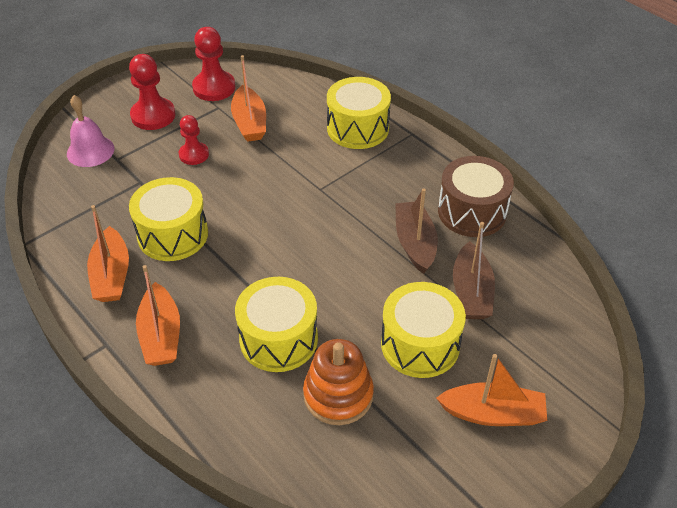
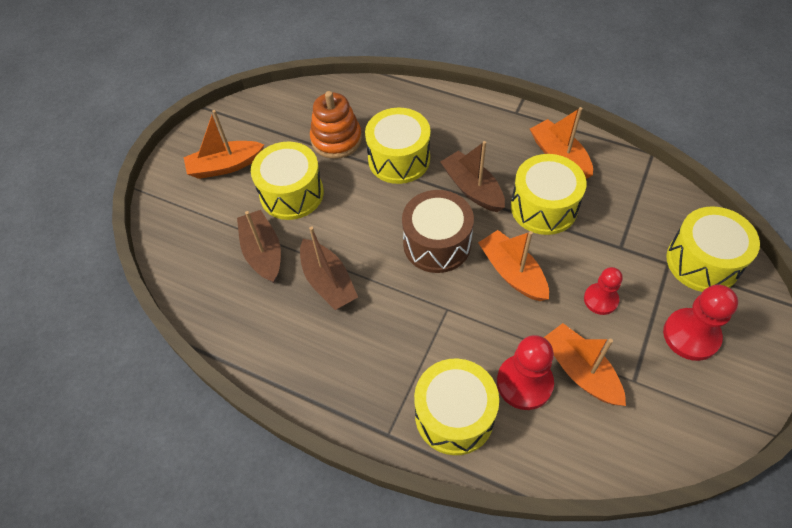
camera: 160 degrees right, 10 degrees up
(90, 151) = (702, 262): pink bell -> yellow drum
(161, 335) = (484, 131): orange boat -> orange boat (512, 272)
(214, 87) = (667, 413): red pawn -> red pawn (524, 383)
(224, 276) = (472, 189): none -> brown boat
(472, 212) = (284, 341): brown drum -> brown drum (437, 244)

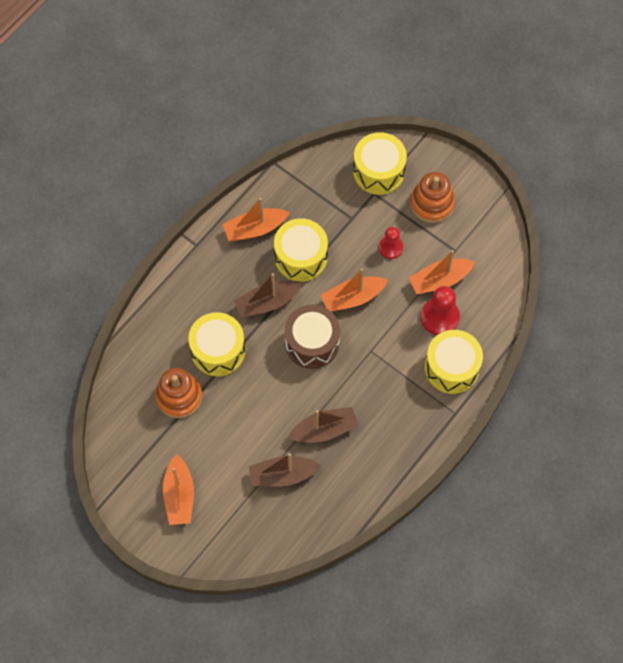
camera: 80 degrees left, 10 degrees up
(291, 193) = (228, 443): yellow drum -> none
(691, 335) = (432, 203): red pawn -> orange stacking toy

